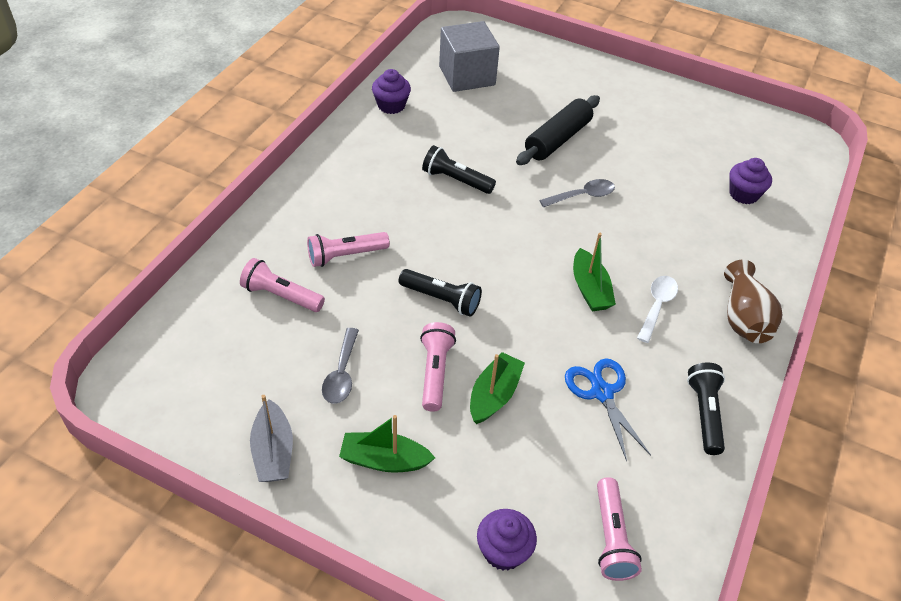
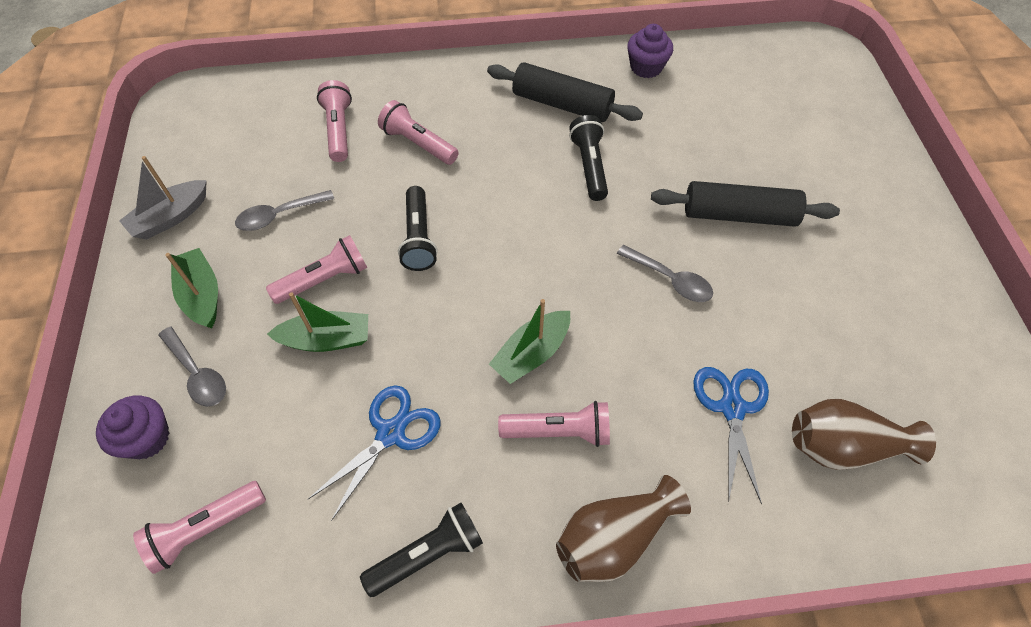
camera: 60 degrees right, 10 degrees up
(384, 162) = (562, 104): none -> black rolling pin
(465, 492) = (197, 374): none -> grey spoon
(467, 76) = (755, 95): grey cube -> none
(657, 306) = (558, 431): white spoon -> pink flashlight
(691, 222) = (732, 407): none -> blue scissors
(743, 194) = (842, 446): purple cupcake -> brown vase

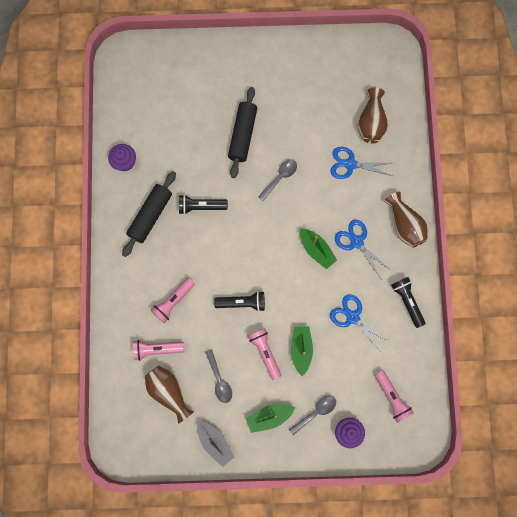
camera: 85 degrees left, 20 degrees up
(267, 150) = (168, 391): none -> brown vase
(558, 431) = (356, 242): pink flashlight -> blue scissors

